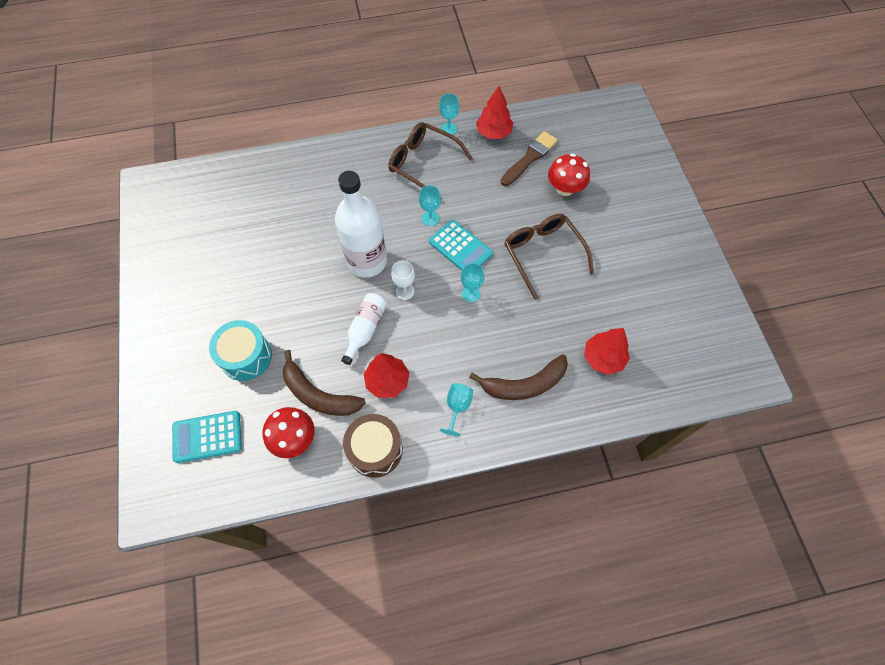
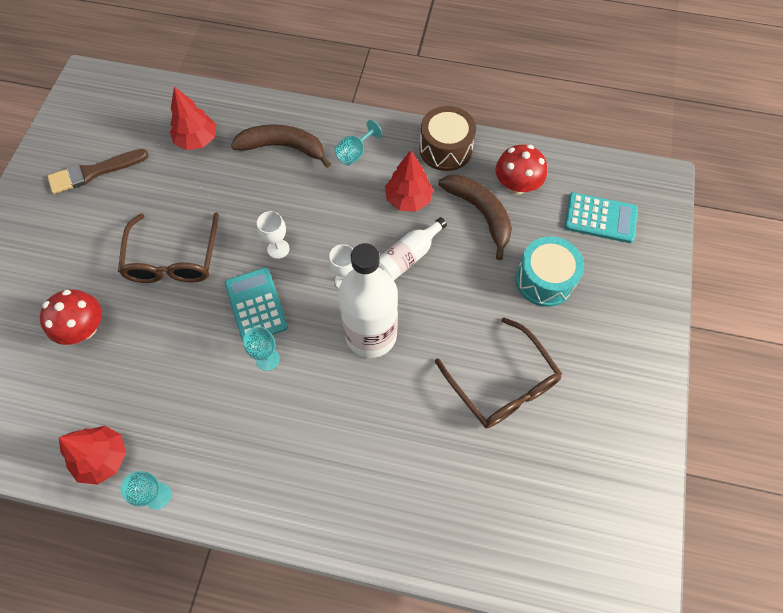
camera: 155 degrees left, 0 degrees up
(423, 163) = (228, 449): brown glasses -> brown glasses (503, 384)
(470, 294) = (278, 249): turquoise goblet -> white goblet
(529, 158) = (89, 393): brown brush -> brown brush (94, 172)

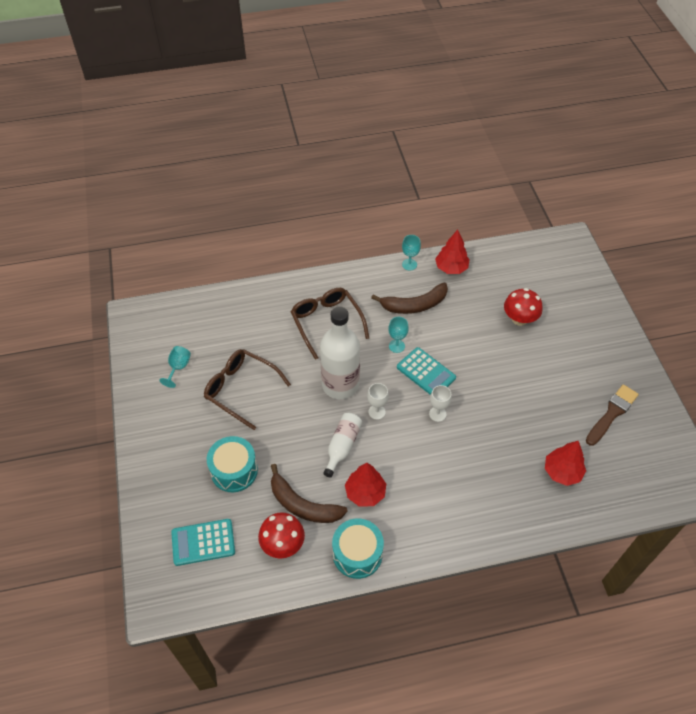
camera: 155 degrees right, 10 degrees down
(173, 259) = (502, 378): brown glasses -> brown glasses (326, 322)
(283, 147) = (491, 496): brown banana -> brown banana (414, 305)
(355, 153) = (430, 515): turquoise goblet -> turquoise goblet (178, 367)
(445, 149) = (357, 554): brown drum -> turquoise drum

